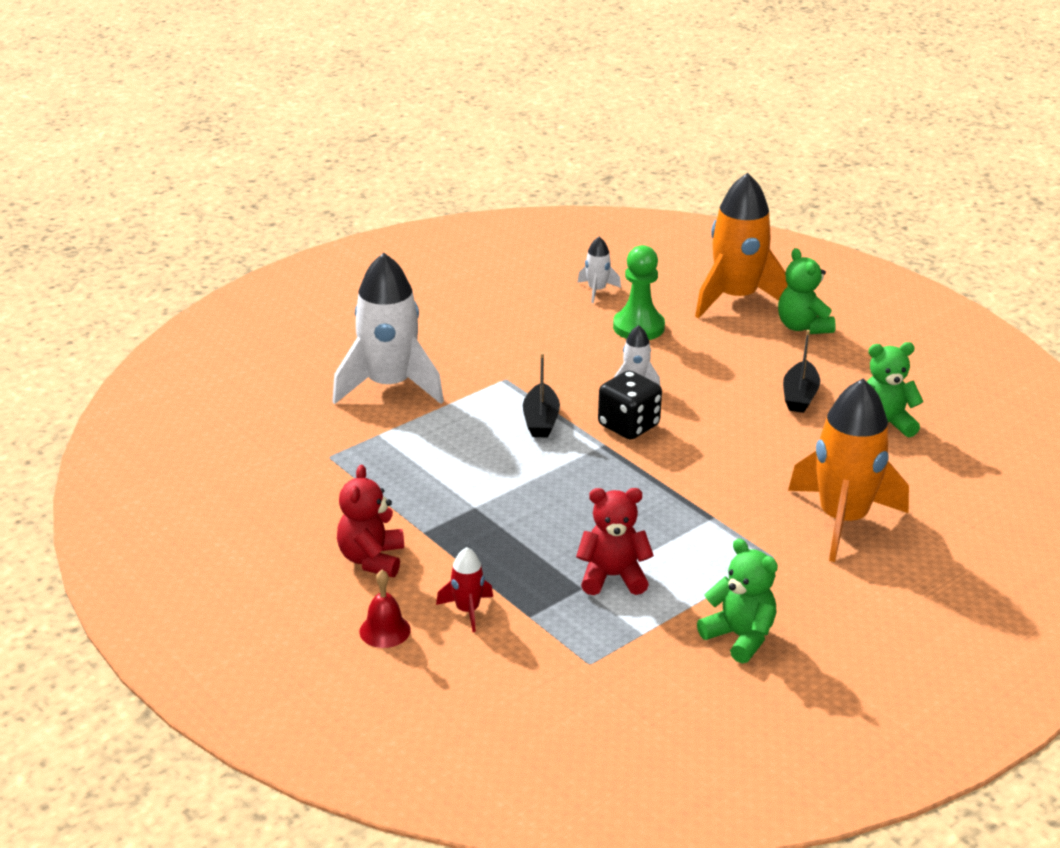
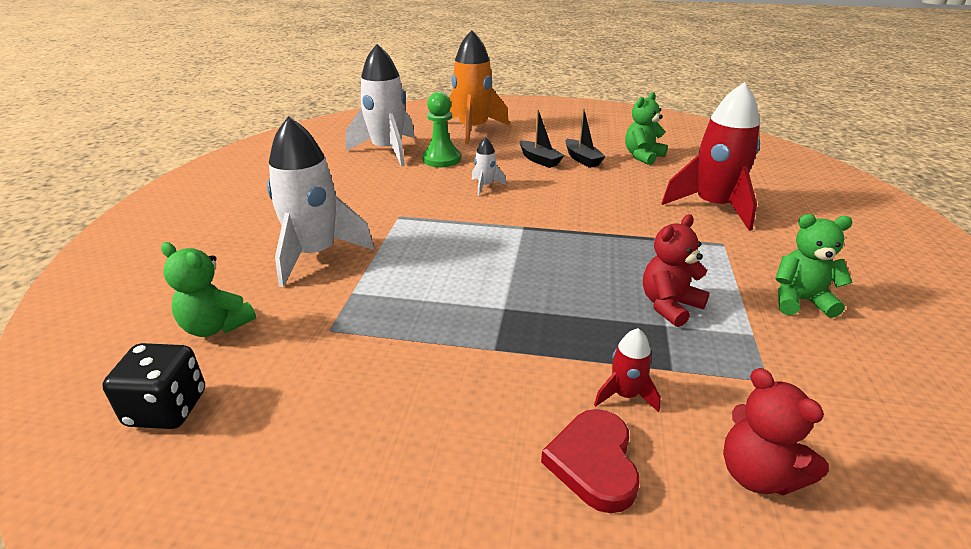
camera: 40 degrees left, 0 degrees up
(372, 559) = (486, 399): red teddy bear -> red teddy bear (757, 474)
(385, 630) = (593, 463): red bell -> red heart
(540, 420) = (461, 230): black boat -> black boat (539, 160)
(597, 290) = (387, 151): white rocket -> white rocket, size x2.24
(628, 426) = (520, 210): black dice -> black dice (167, 408)
(802, 327) = (528, 130): green teddy bear -> green teddy bear (216, 326)
(842, 520) = (713, 207): orange rocket -> red rocket

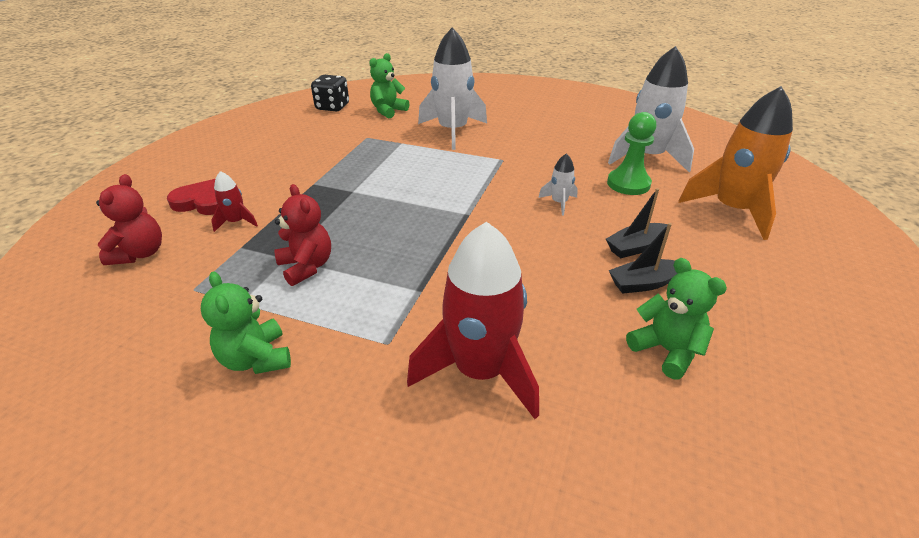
camera: 100 degrees right, 5 degrees up
(757, 474) = (140, 254): red teddy bear -> red teddy bear turned 120 degrees clockwise
(800, 301) = (256, 359): green teddy bear -> green teddy bear turned 135 degrees clockwise

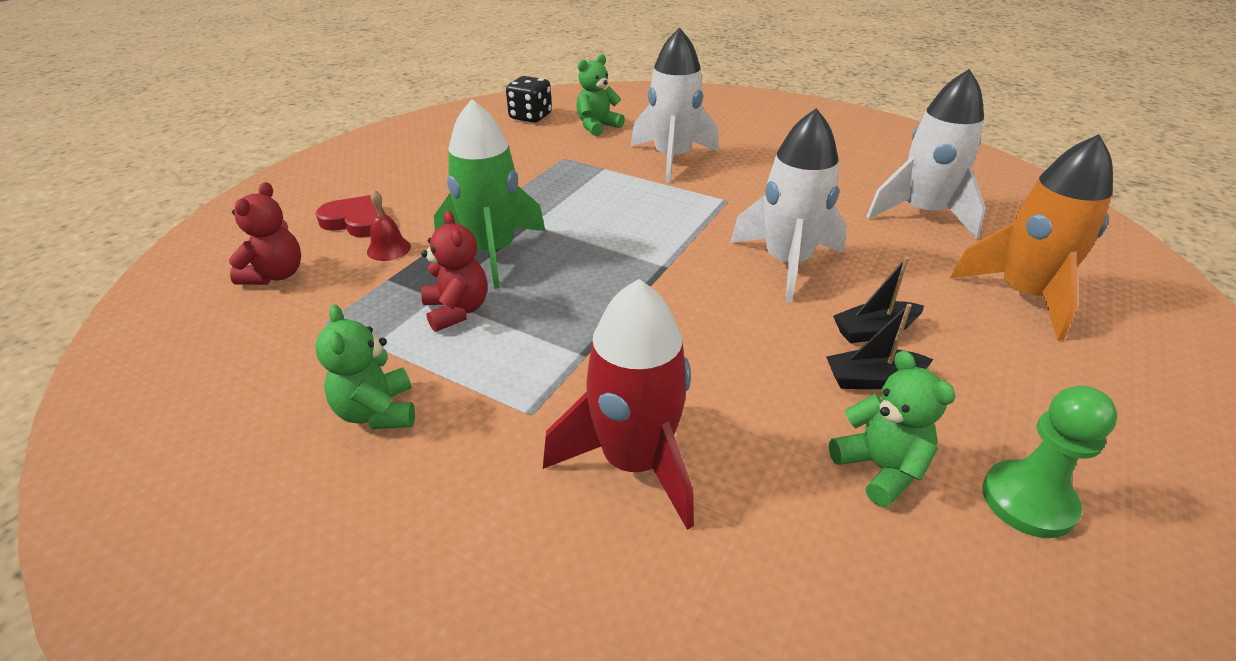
camera: 10 degrees right, 0 degrees up
(236, 222) = (389, 249): red rocket -> red bell
(326, 216) = (492, 252): none -> green rocket
(559, 203) = (787, 263): white rocket -> white rocket, size x2.24
(628, 184) = (887, 247): green pawn -> green pawn (1028, 501)

